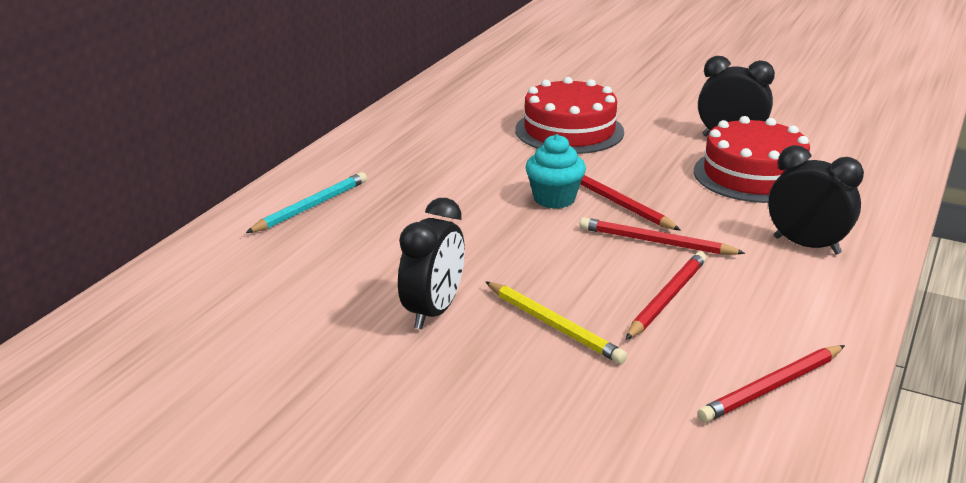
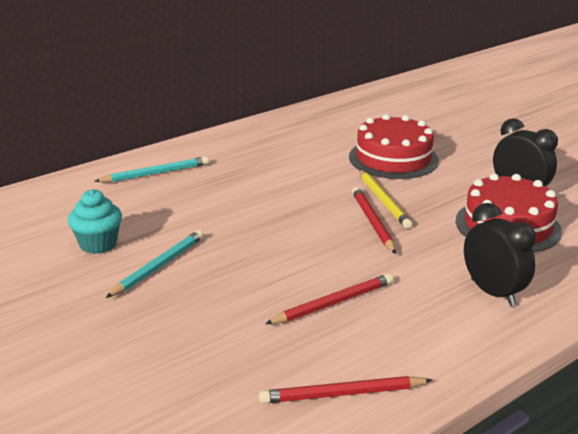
camera: 25 degrees right, 0 degrees up
(433, 312) = (159, 266): black clock -> turquoise pencil
(554, 199) = (327, 207): turquoise cupcake -> turquoise cupcake (98, 244)
(554, 325) = (229, 299): yellow pencil -> yellow pencil (383, 201)
(656, 242) = (371, 258): red pencil -> none

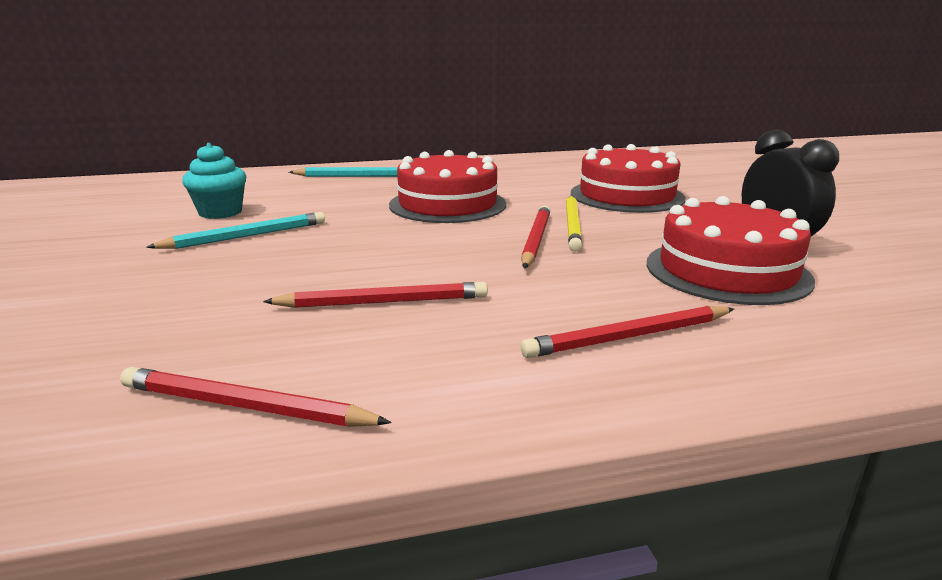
camera: 25 degrees right, 5 degrees down
(273, 195) = (447, 204): none -> red cake
(493, 292) = (629, 337): black clock -> red pencil

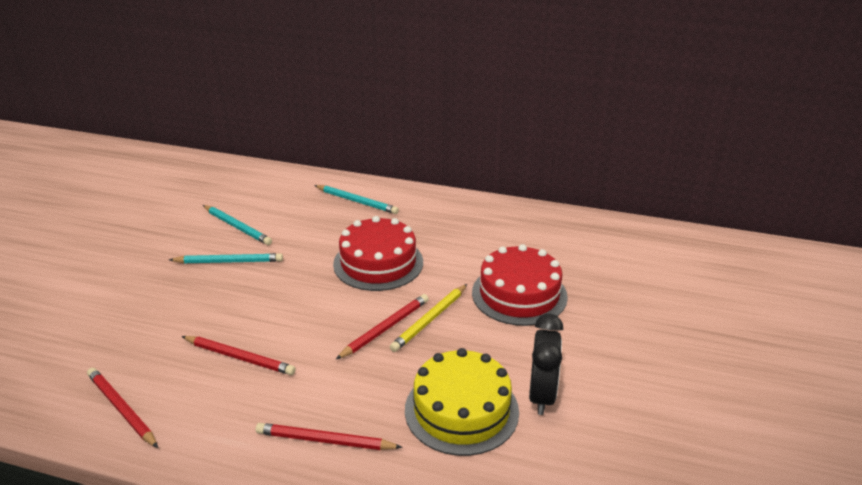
camera: 30 degrees right, 10 degrees up
(220, 212) = (237, 227): turquoise cupcake -> turquoise pencil
(727, 271) = (461, 410): red cake -> yellow cake

